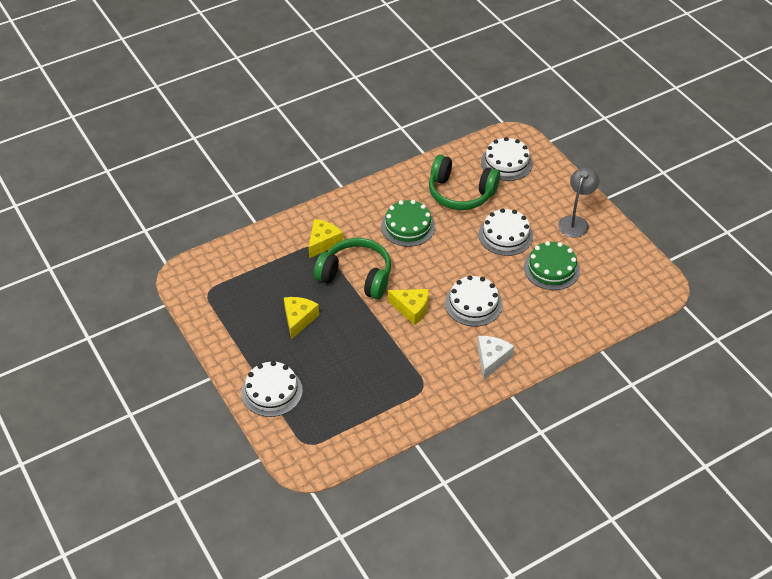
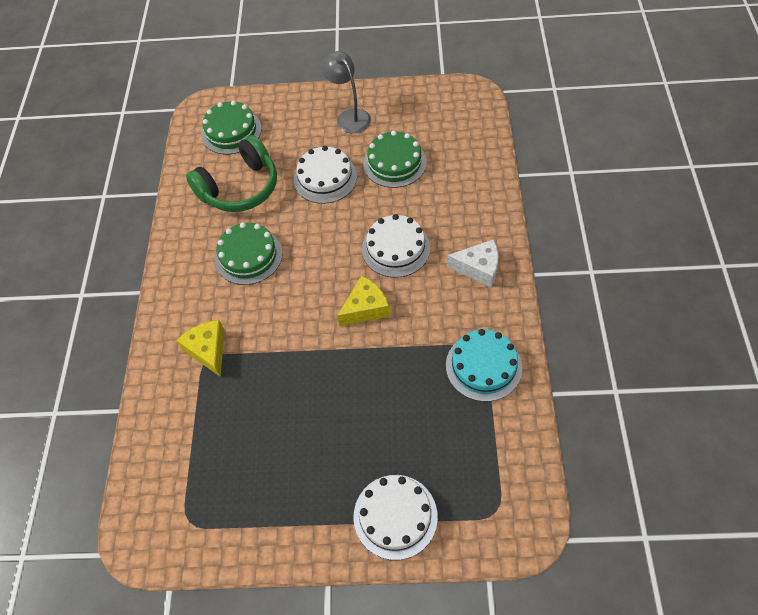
camera: 55 degrees left, 10 degrees up
(299, 319) = (304, 432): yellow cheese -> none
(356, 276) = (282, 340): green headphones -> none
(410, 395) = (483, 366): none -> turquoise cake
(491, 359) = (478, 268): white cheese -> white cheese turned 135 degrees clockwise
(506, 162) = (231, 131): white cake -> green cake

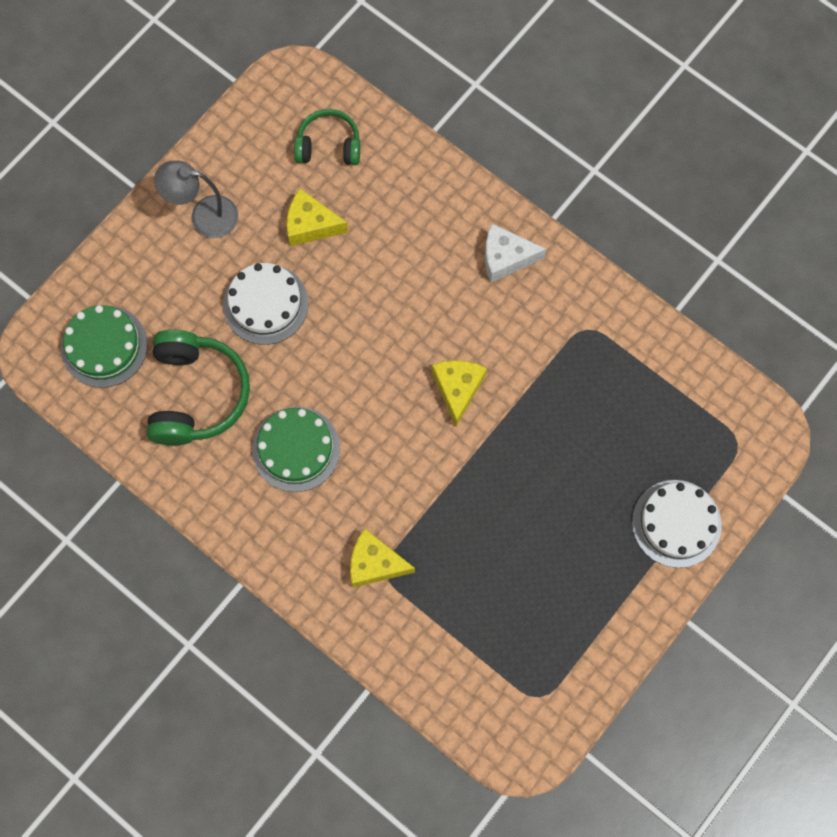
camera: 55 degrees left, 15 degrees up
(394, 163) = (310, 225): green cake -> yellow cheese
(396, 248) = (416, 309): white cake -> none
(451, 136) = (329, 145): none -> green headphones
(478, 268) = (505, 258): white cheese -> white cheese turned 135 degrees counterclockwise
(483, 366) = (606, 340): turquoise cake -> none

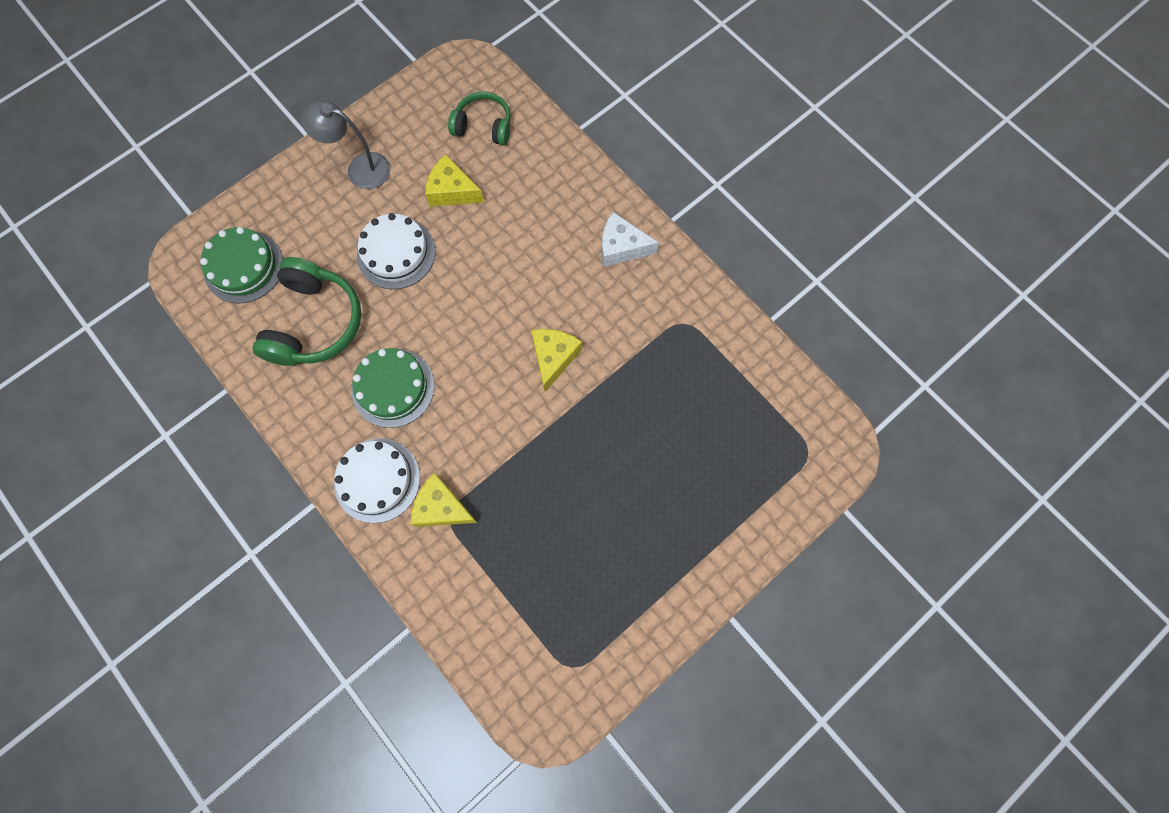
camera: 10 degrees right, 0 degrees up
(676, 523) = (736, 519): white cake -> white cake (377, 480)

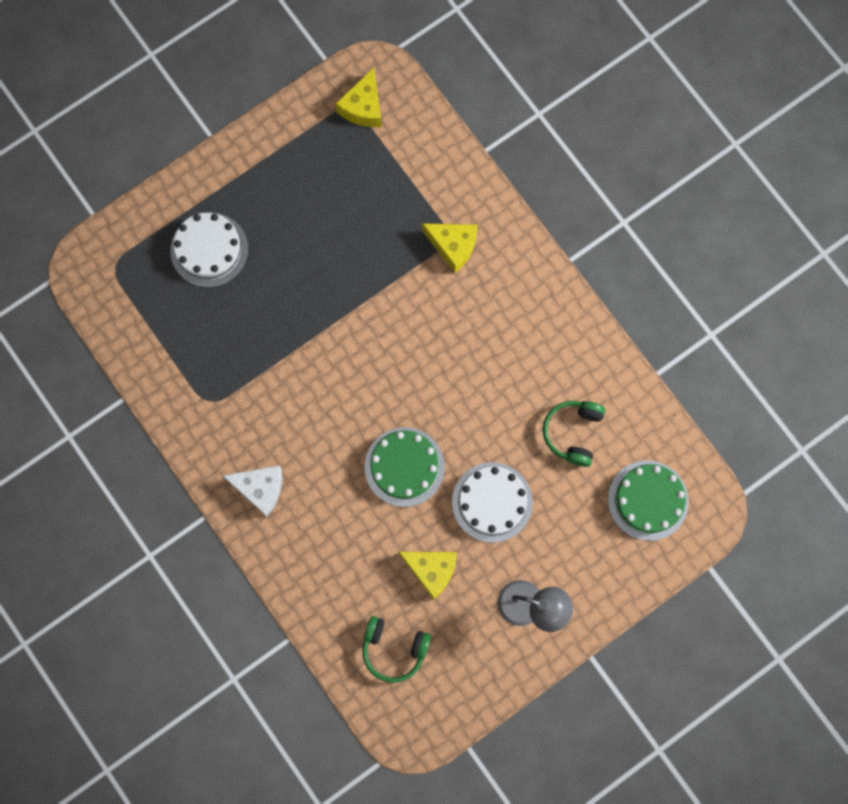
camera: 175 degrees left, 5 degrees up
(315, 323) = (573, 433): green headphones -> green headphones, size x0.62
(377, 480) = (511, 275): white cake -> white cake (209, 249)
(393, 387) = (496, 360): green cake -> green cake (404, 466)
(553, 357) = (340, 377): yellow cheese -> yellow cheese (363, 107)

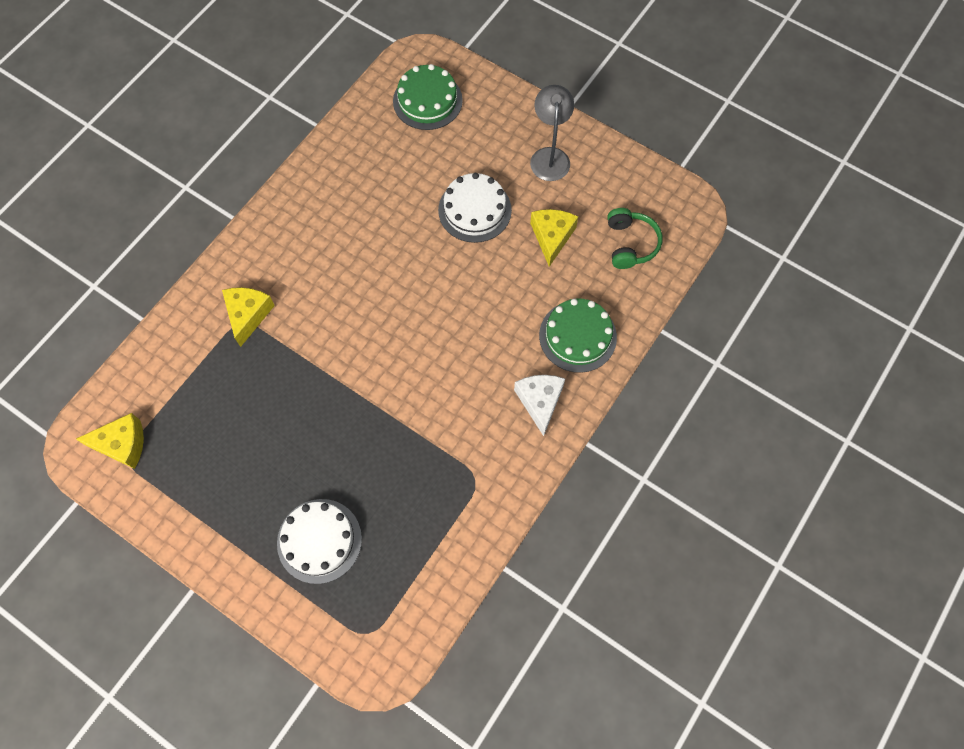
camera: 110 degrees left, 10 degrees down
(404, 466) = (471, 287): green cake -> green cake (577, 336)
(573, 433) = (391, 169): green headphones -> none

